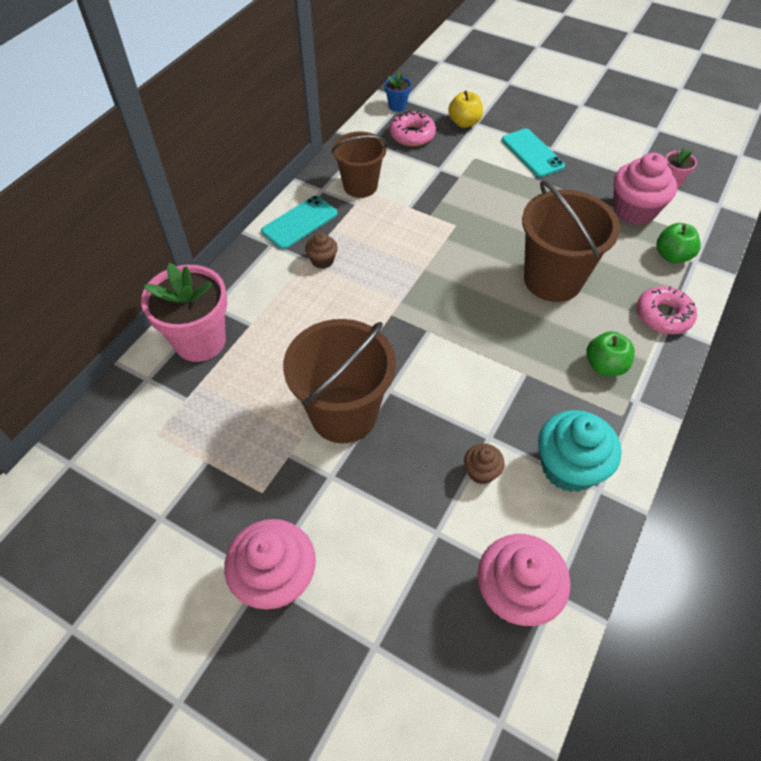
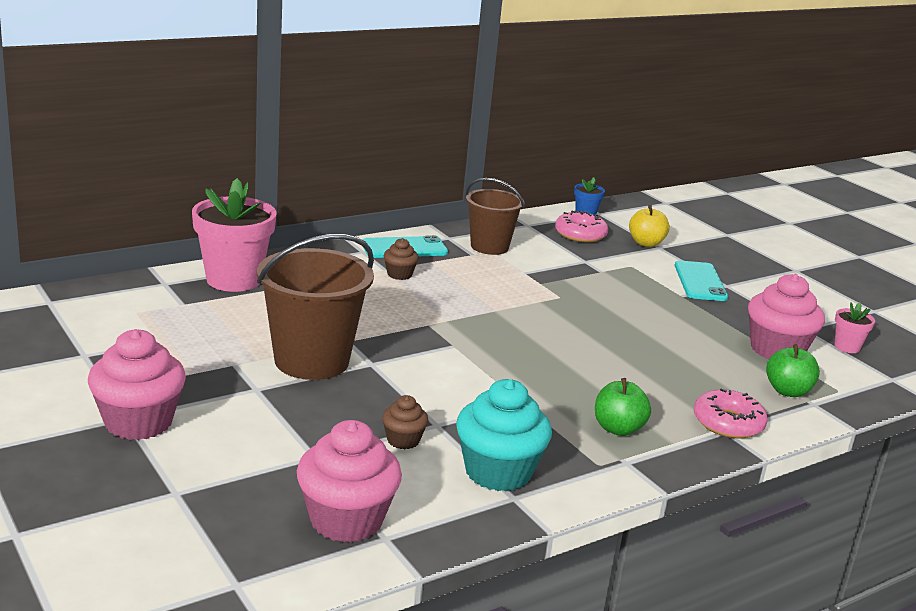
camera: 25 degrees right, 30 degrees down
(552, 279) = (625, 360): brown bucket -> none

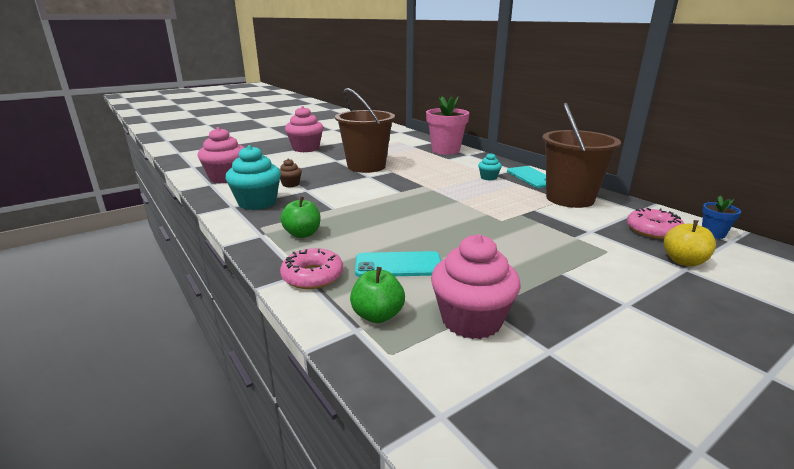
camera: 90 degrees right, 0 degrees up
(399, 274) = (488, 178): brown cupcake -> turquoise cupcake
(489, 247) = (570, 199): brown bucket -> brown bucket, size x1.53
(700, 281) = (615, 286): turquoise phone -> turquoise phone (398, 265)
(847, 347) = (519, 384): pink flower pot -> none

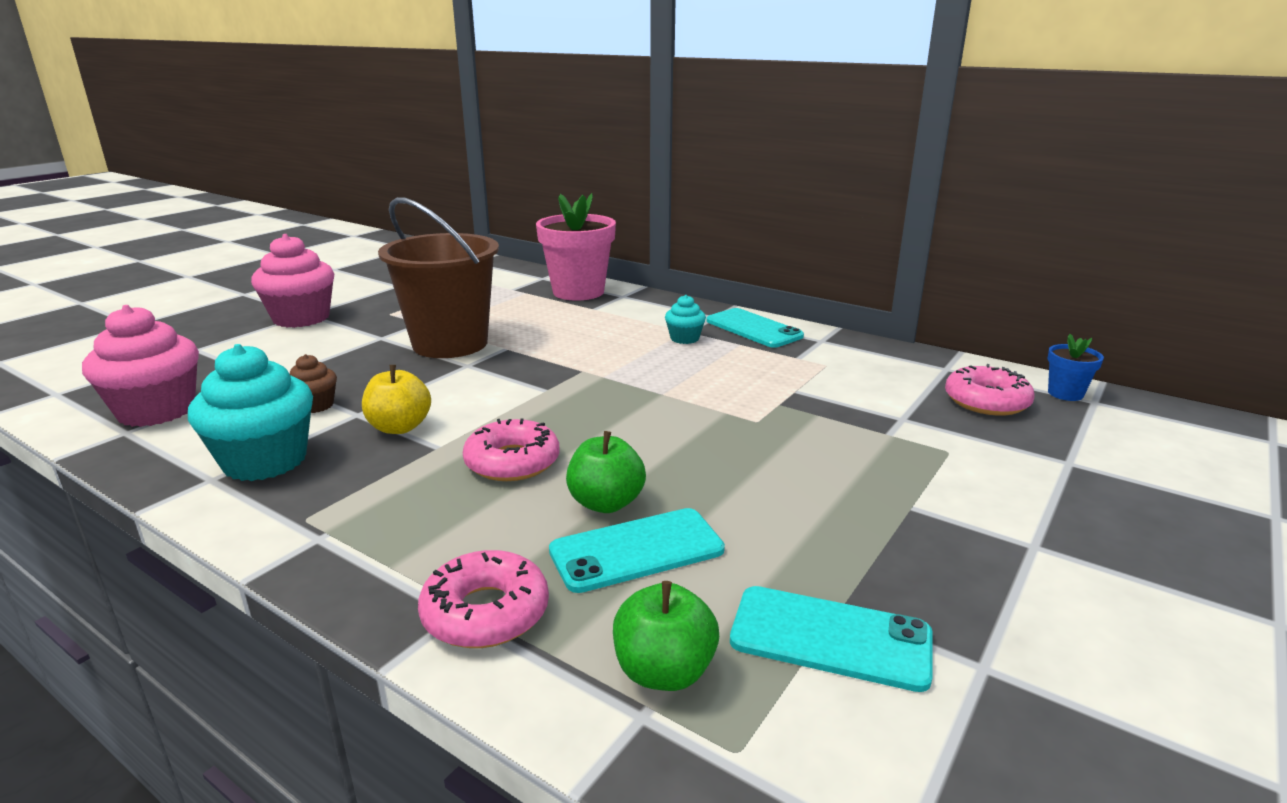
camera: 20 degrees left, 0 degrees up
(302, 234) = (408, 518): green apple -> green apple (606, 503)
(363, 219) = (512, 462): none -> pink donut
(471, 320) = (830, 638): pink cupcake -> turquoise phone
(570, 199) = (835, 361): brown bucket -> none
(683, 261) = (1059, 450): yellow apple -> yellow apple (399, 427)

